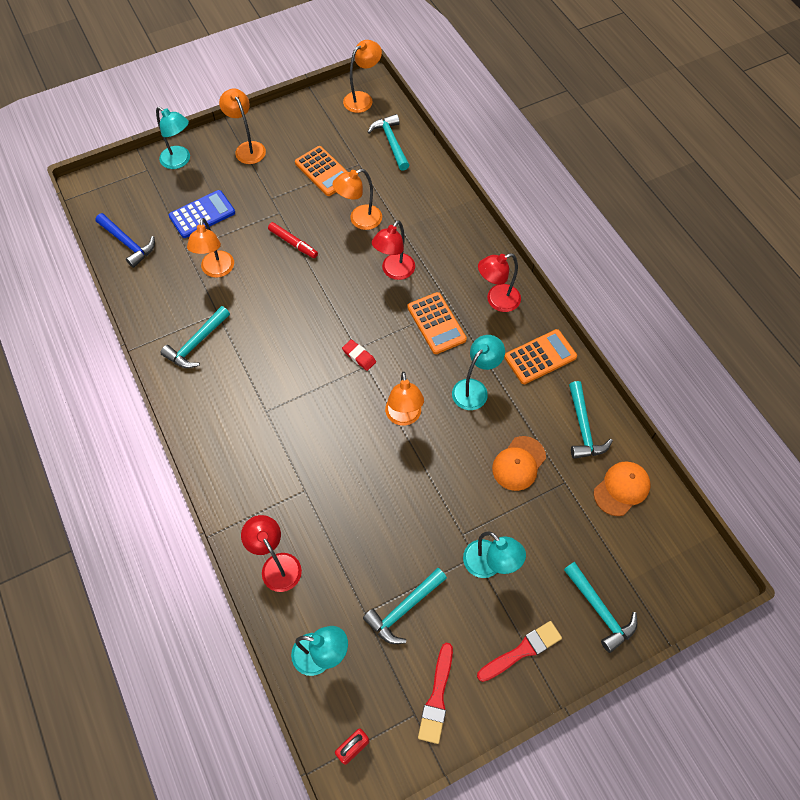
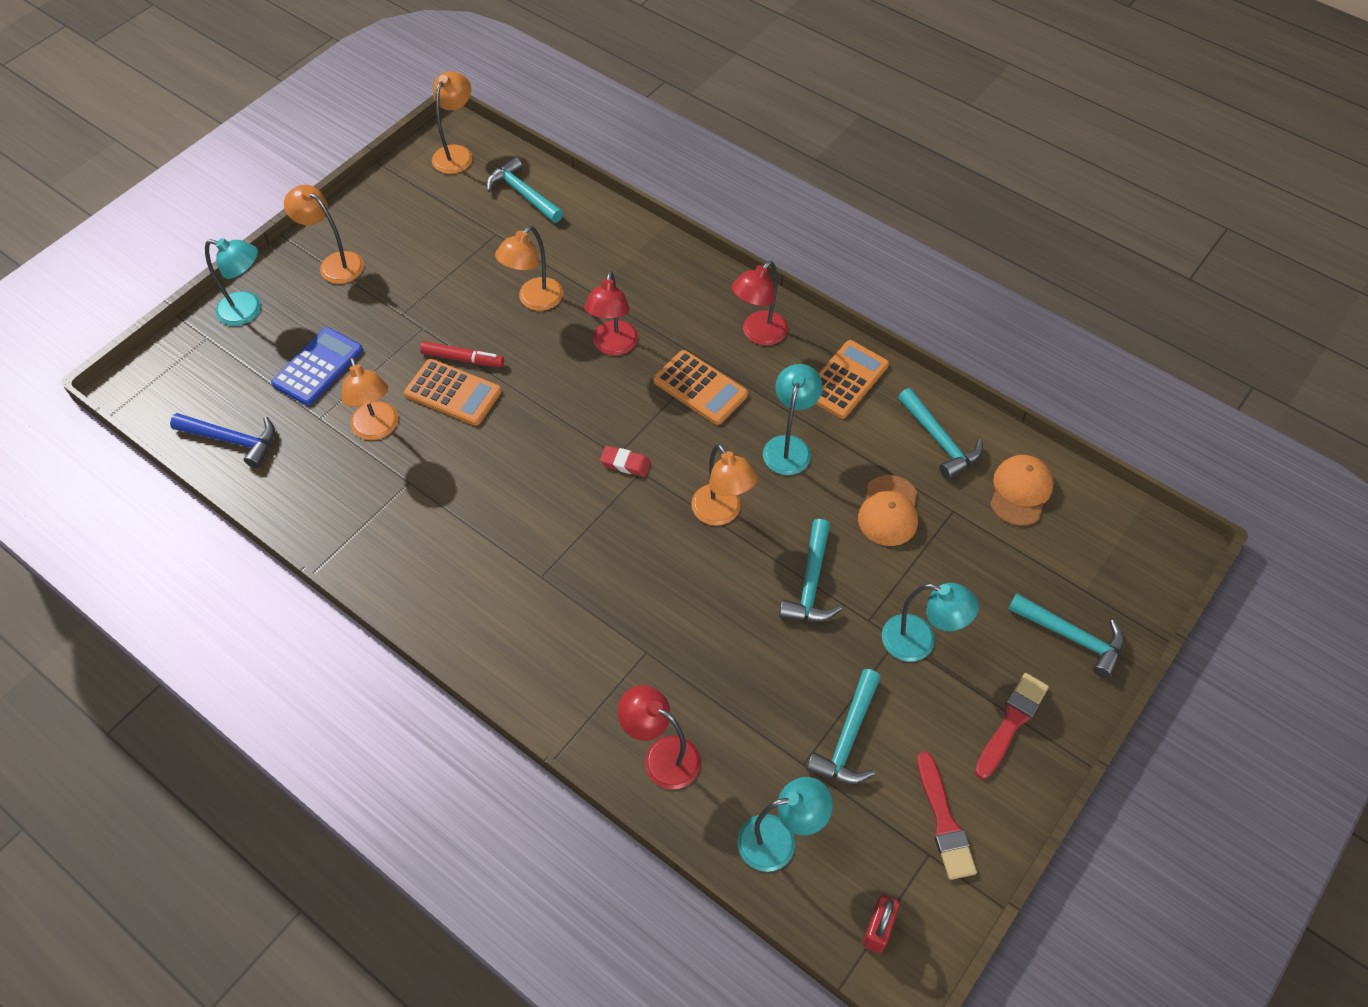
camera: 25 degrees left, 5 degrees down
(196, 343) = (401, 530): turquoise hammer -> turquoise hammer (811, 583)
(324, 171) = (455, 258): orange calculator -> orange calculator (453, 393)

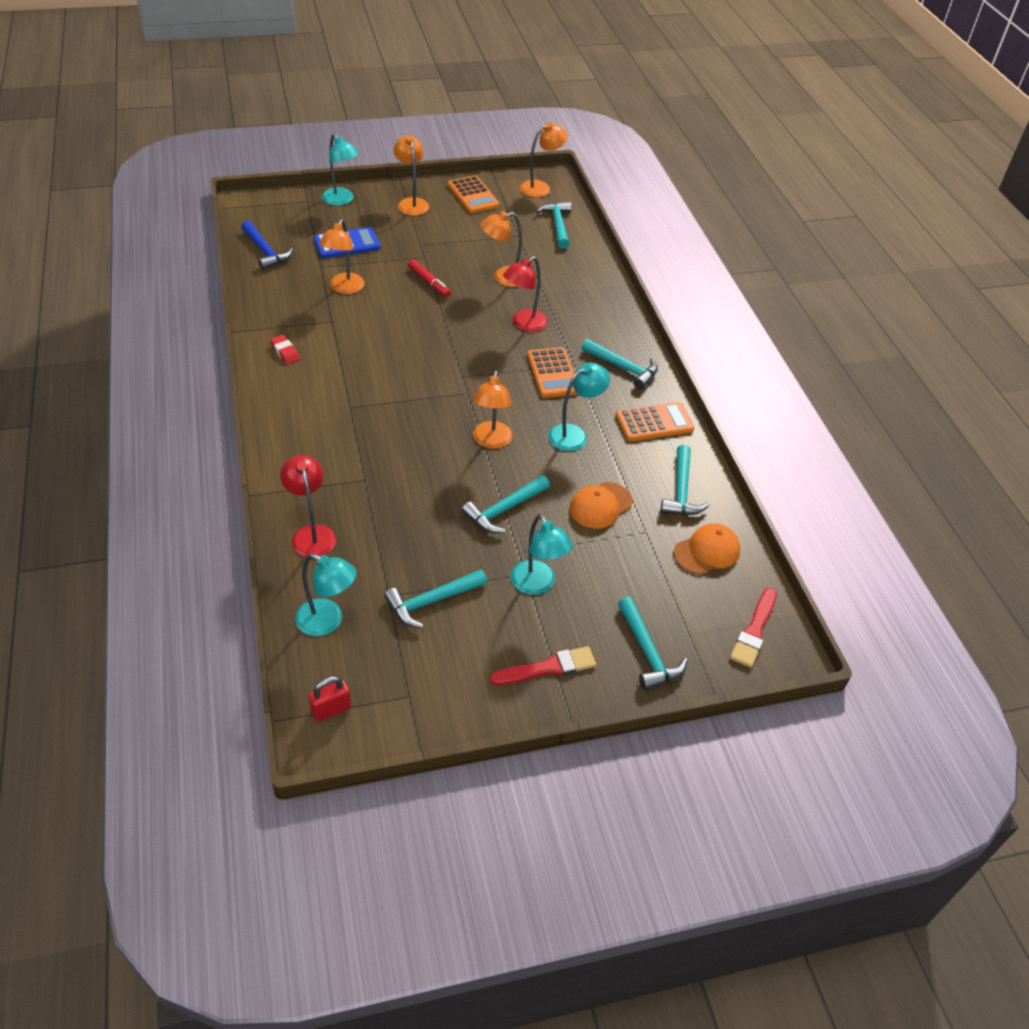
camera: 35 degrees right, 10 degrees down
(453, 393) = (404, 295): orange calculator -> orange calculator (473, 195)
(625, 464) = (462, 383): red eraser -> red eraser (285, 352)
(758, 334) = (623, 368): red lamp -> turquoise hammer
(944, 821) = (439, 687): red brush -> red brush (754, 631)

